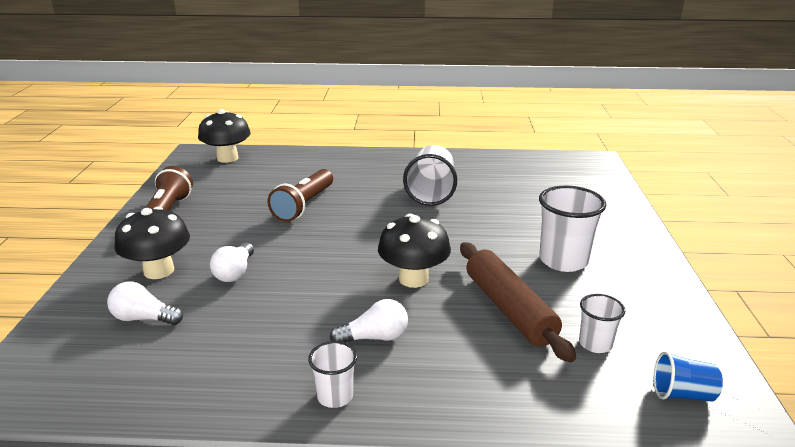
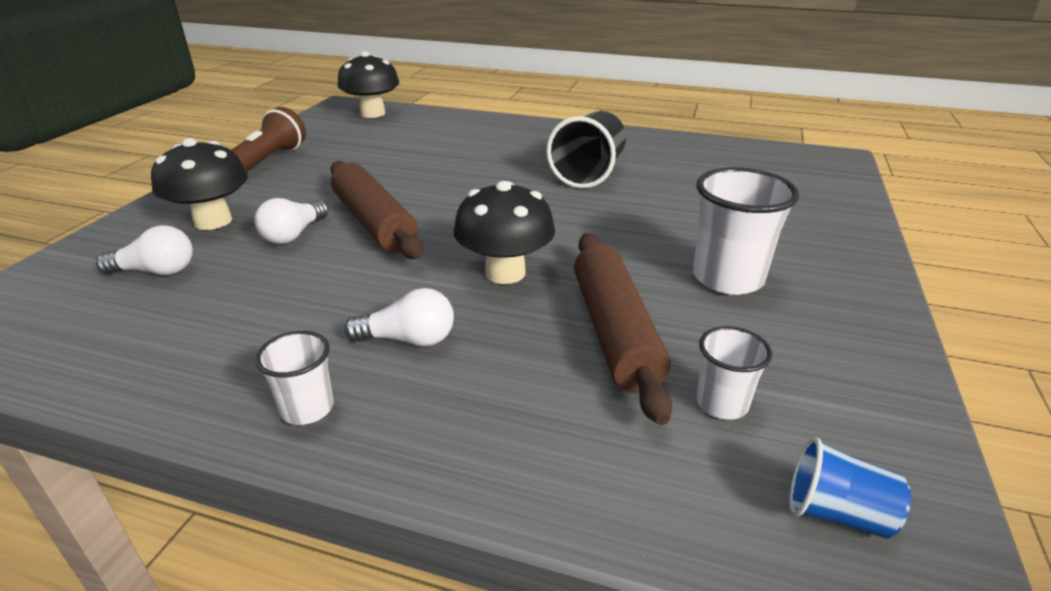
camera: 15 degrees right, 5 degrees up
(143, 318) = (156, 271): white light bulb -> white light bulb turned 150 degrees clockwise
(292, 254) = (374, 222): none -> brown rolling pin
(304, 205) = (424, 171): brown flashlight -> none
(431, 192) = (589, 173): white cup -> black cup

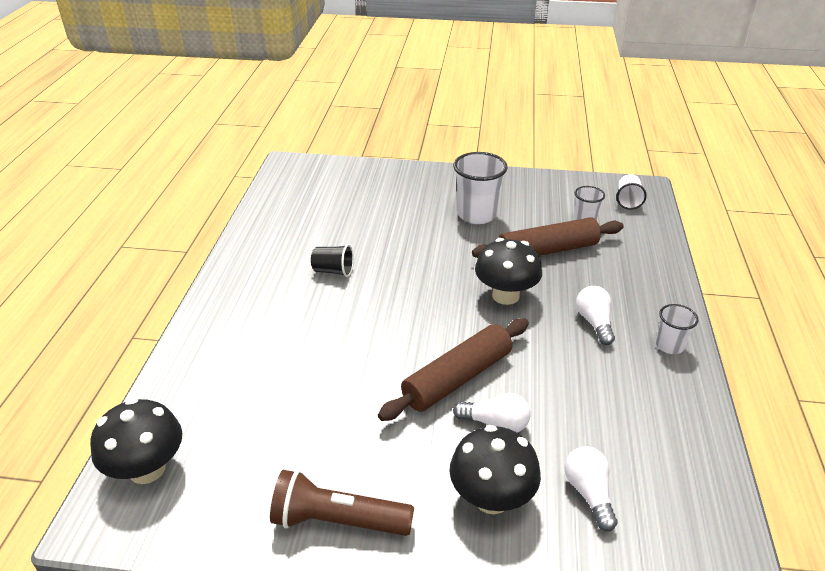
camera: 100 degrees left, 5 degrees up
(589, 173) = (333, 271): black cup -> black cup, size x0.56
(836, 513) = (628, 201): blue cup -> white cup

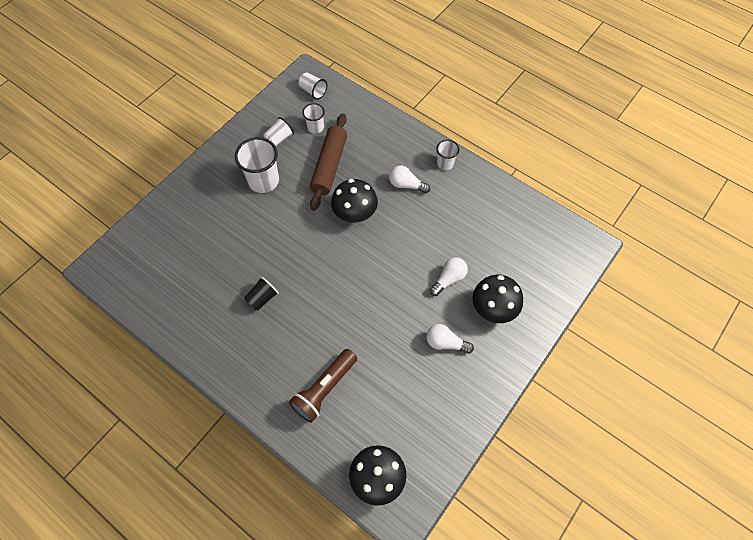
camera: 60 degrees left, 25 degrees up
(338, 520) = (468, 388): brown flashlight -> brown flashlight (324, 389)
(457, 378) = (405, 279): brown rolling pin -> none
(539, 204) = (279, 139): none -> white cup
(589, 493) = (513, 265): white light bulb -> white light bulb (445, 343)

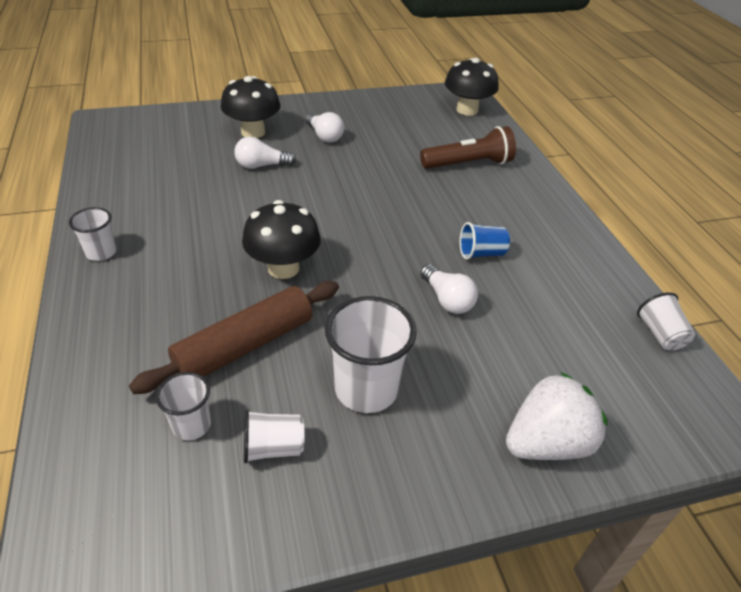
camera: 145 degrees left, 20 degrees down
(176, 205) = (547, 443): none -> white strawberry
(262, 298) = (481, 253): black cup -> blue cup
(313, 91) = (105, 510): white cup -> white cup (660, 334)
(406, 185) = (181, 259): white light bulb -> white light bulb (447, 300)

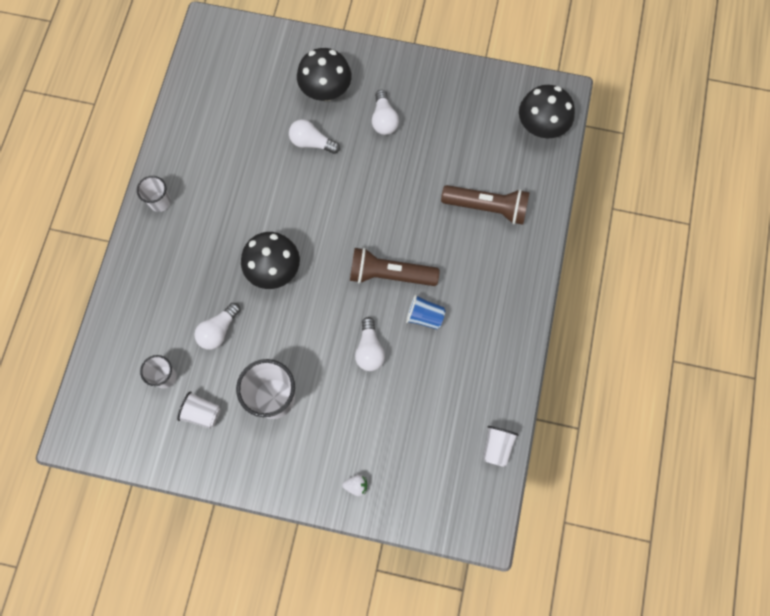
camera: 30 degrees right, 30 degrees up
(245, 346) = (218, 331): brown rolling pin -> white light bulb
(417, 233) = (390, 274): none -> brown flashlight
(547, 443) = (356, 485): white strawberry -> white strawberry, size x0.41

